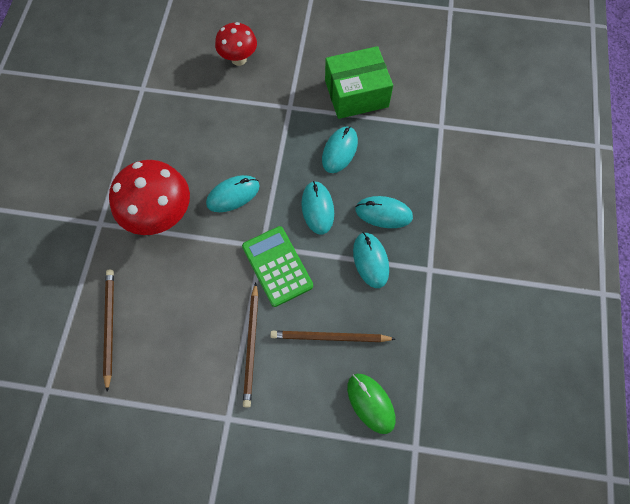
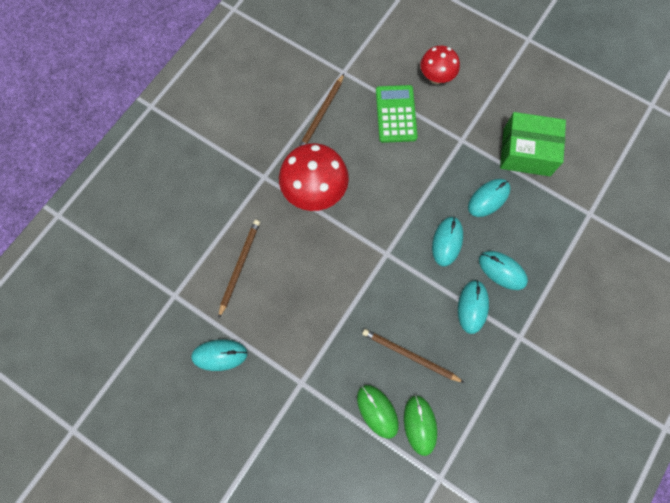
camera: 25 degrees right, 5 degrees up
(233, 195) = (381, 199): turquoise mouse -> turquoise mouse (219, 355)
(251, 346) = (343, 333): brown pencil -> brown pencil (321, 115)
(277, 266) = (392, 276): green calculator -> green calculator (395, 114)
(321, 410) = (377, 411): none -> green mouse

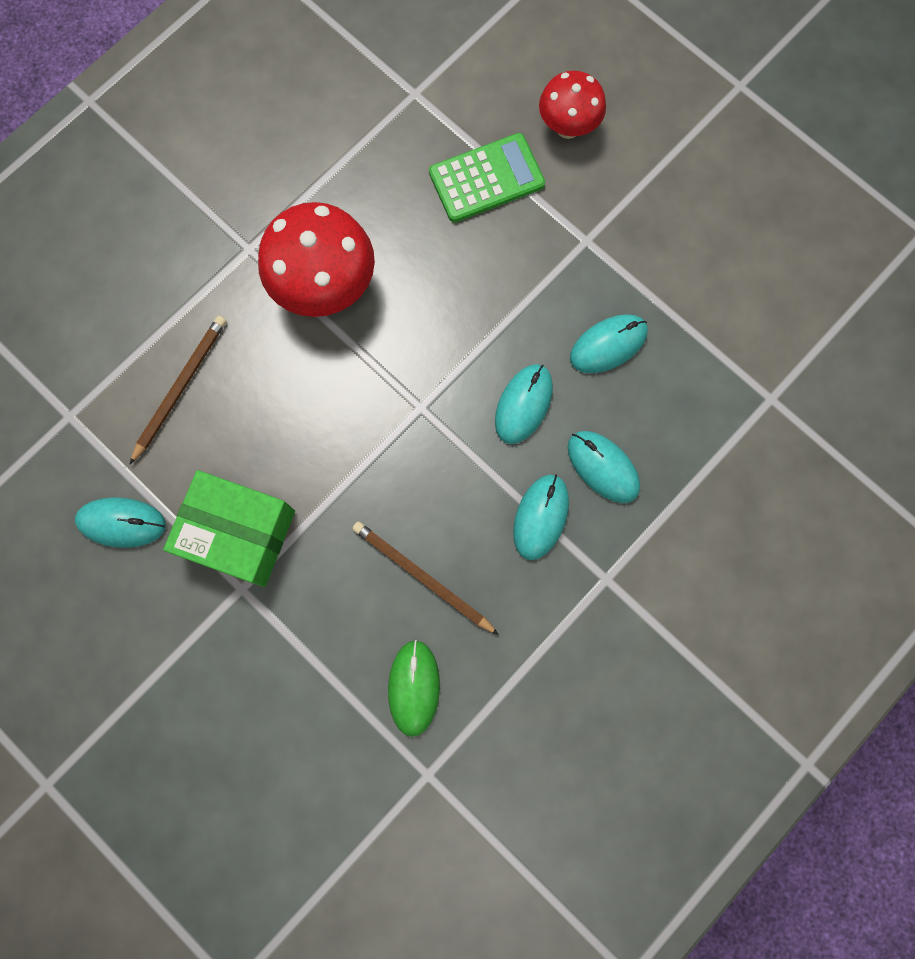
camera: 10 degrees right, 5 degrees up
(321, 115) = (363, 160): brown pencil -> none
(377, 411) = (351, 654): green mouse -> none
(395, 114) = (486, 178): green calculator -> green calculator turned 60 degrees clockwise
(526, 152) = (690, 278): green box -> green box (239, 533)

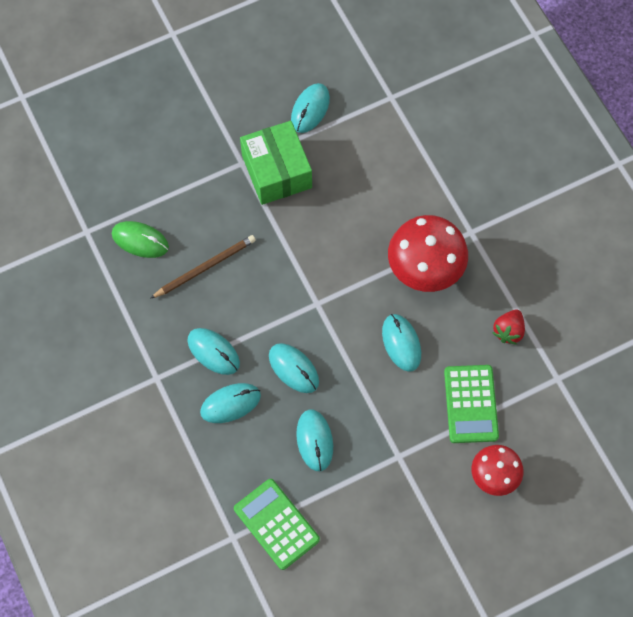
camera: 110 degrees right, 10 degrees down
(180, 387) = (386, 164): brown pencil -> none
(239, 533) = (276, 171): green box -> green box turned 60 degrees counterclockwise
(373, 164) = (508, 331): none -> red strawberry
(437, 284) = (401, 343): none -> turquoise mouse
(732, 353) = (276, 524): none -> green calculator

